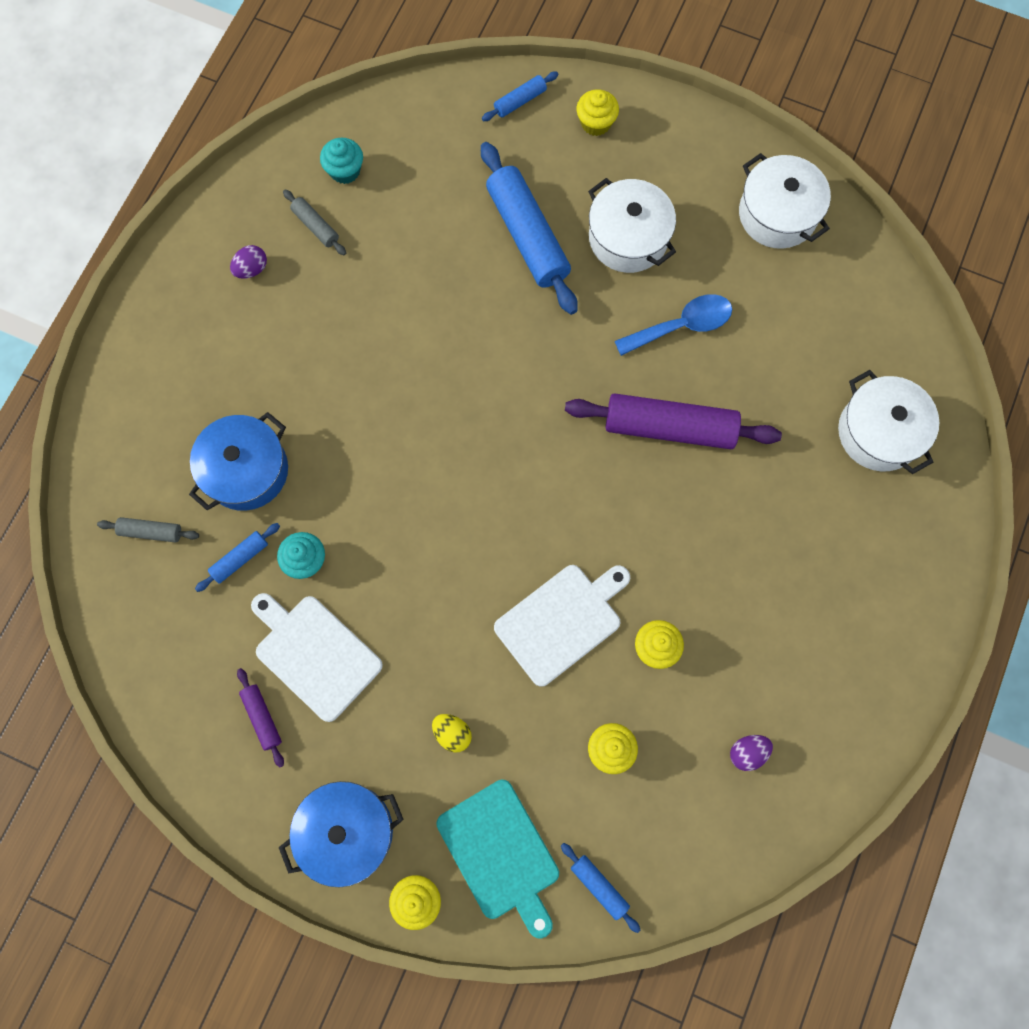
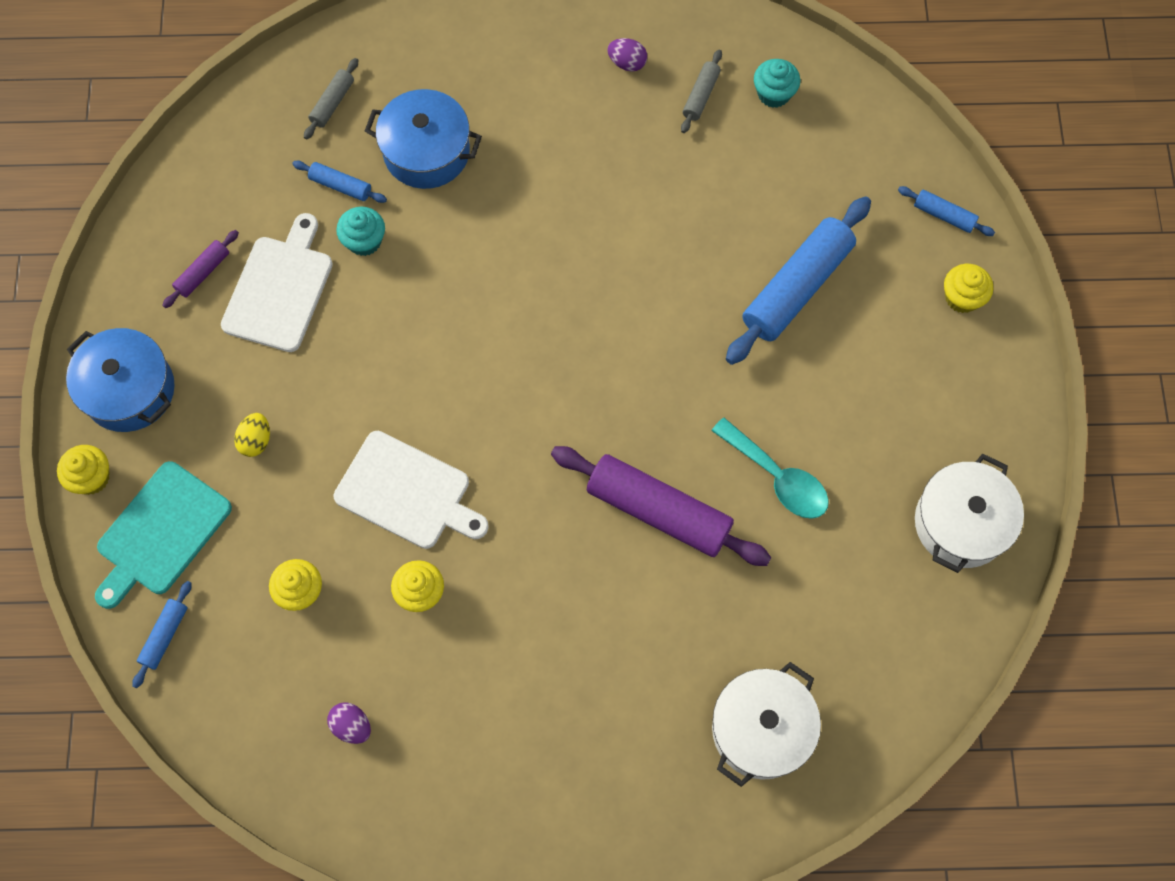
camera: 65 degrees right, 5 degrees down
(151, 532) = (332, 103): grey rolling pin -> grey rolling pin turned 45 degrees clockwise
(628, 238) = (848, 384): white pot -> none
(669, 427) = (658, 511): purple rolling pin -> purple rolling pin turned 45 degrees counterclockwise
(682, 325) = (777, 477): blue spoon -> turquoise spoon

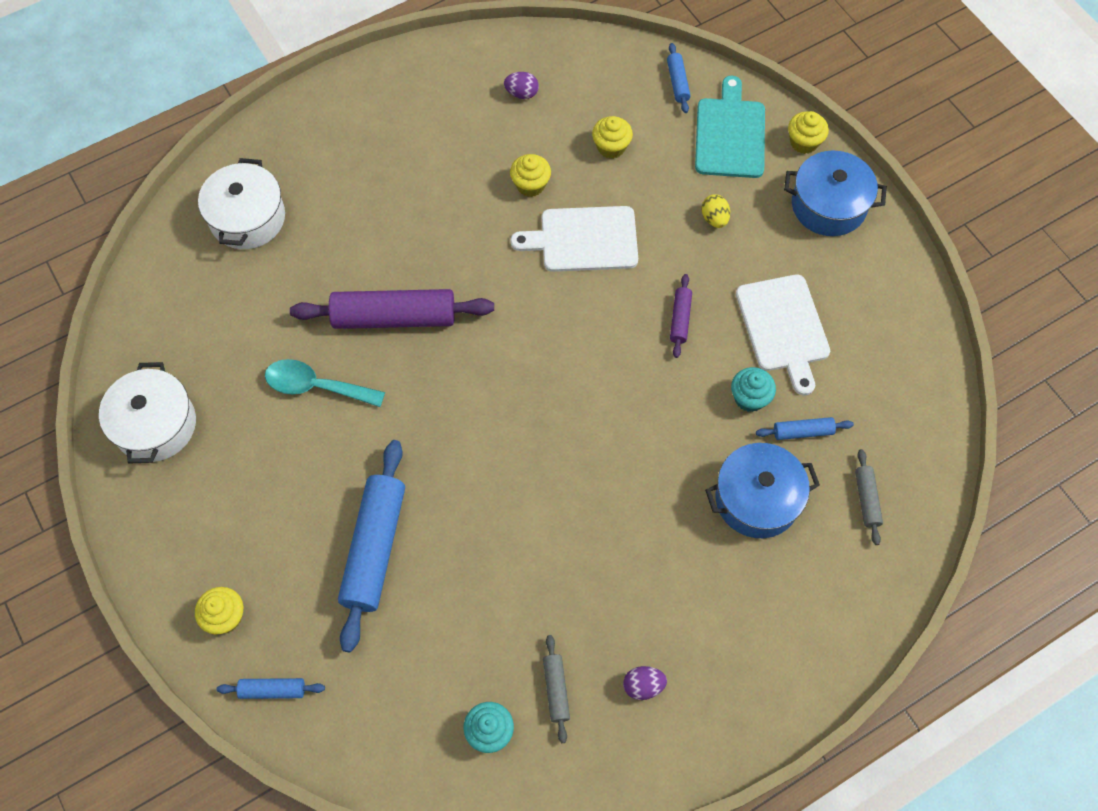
camera: 150 degrees right, 5 degrees down
(203, 272) = (849, 309): purple rolling pin -> purple rolling pin (680, 319)

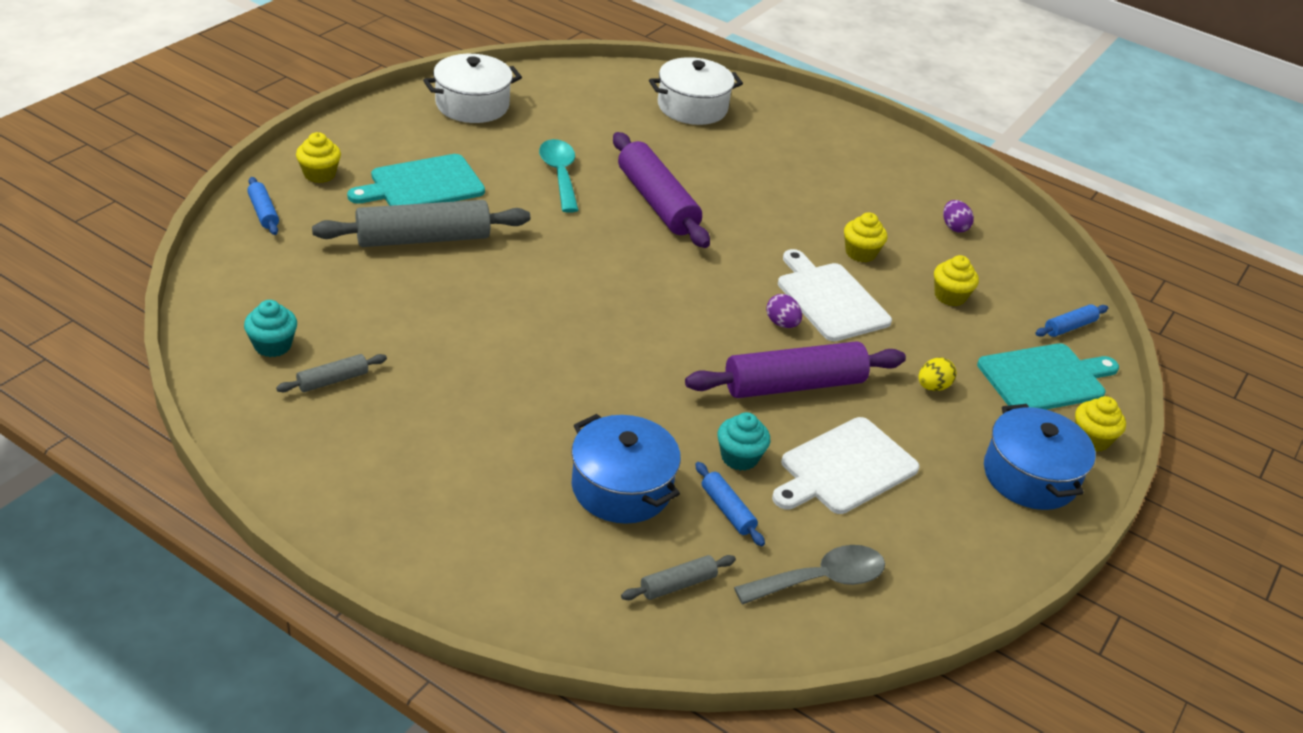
camera: 60 degrees right, 25 degrees down
(283, 521) = (422, 185): none -> turquoise cutting board
(375, 548) = (423, 239): blue rolling pin -> grey rolling pin
(643, 686) = (362, 441): purple egg -> purple egg (781, 323)
(680, 319) = (793, 385): purple rolling pin -> purple rolling pin, size x2.15
(888, 399) = (821, 579): none -> grey spoon

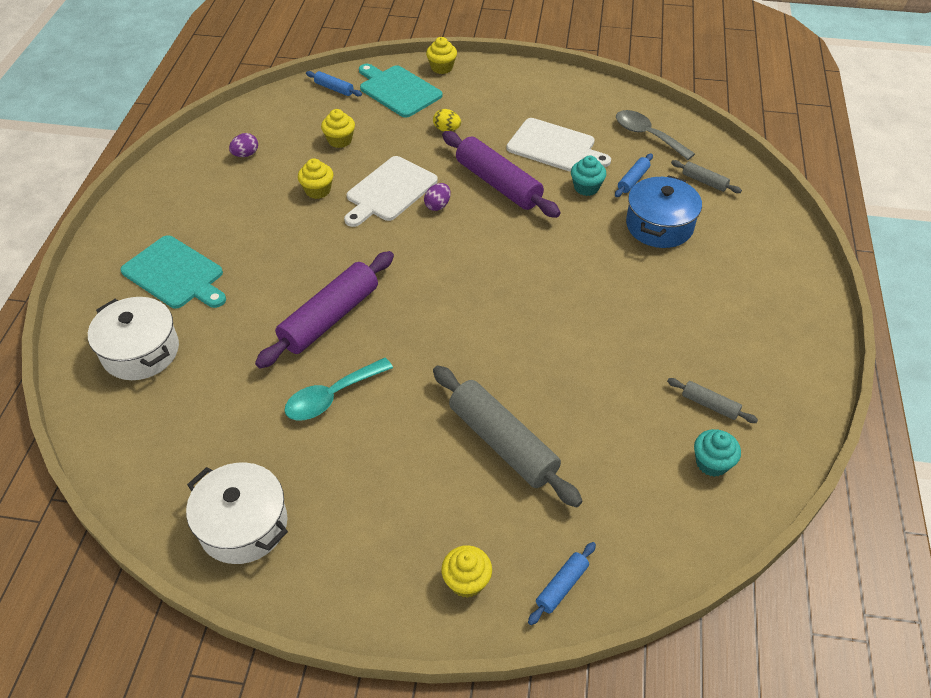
camera: 110 degrees left, 10 degrees up
(422, 185) = (422, 487): turquoise cutting board -> turquoise cutting board (175, 274)
(1030, 476) = (495, 83): blue pot -> none

